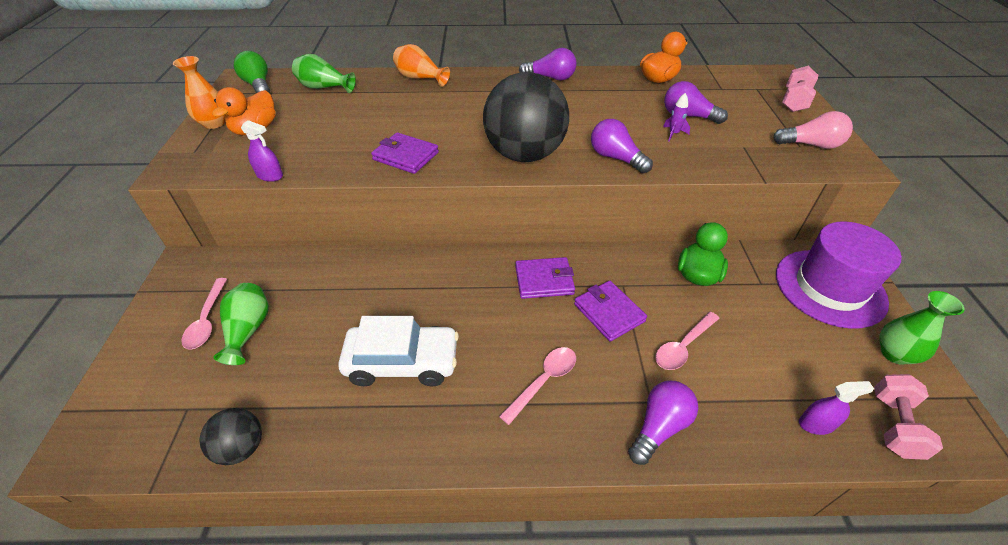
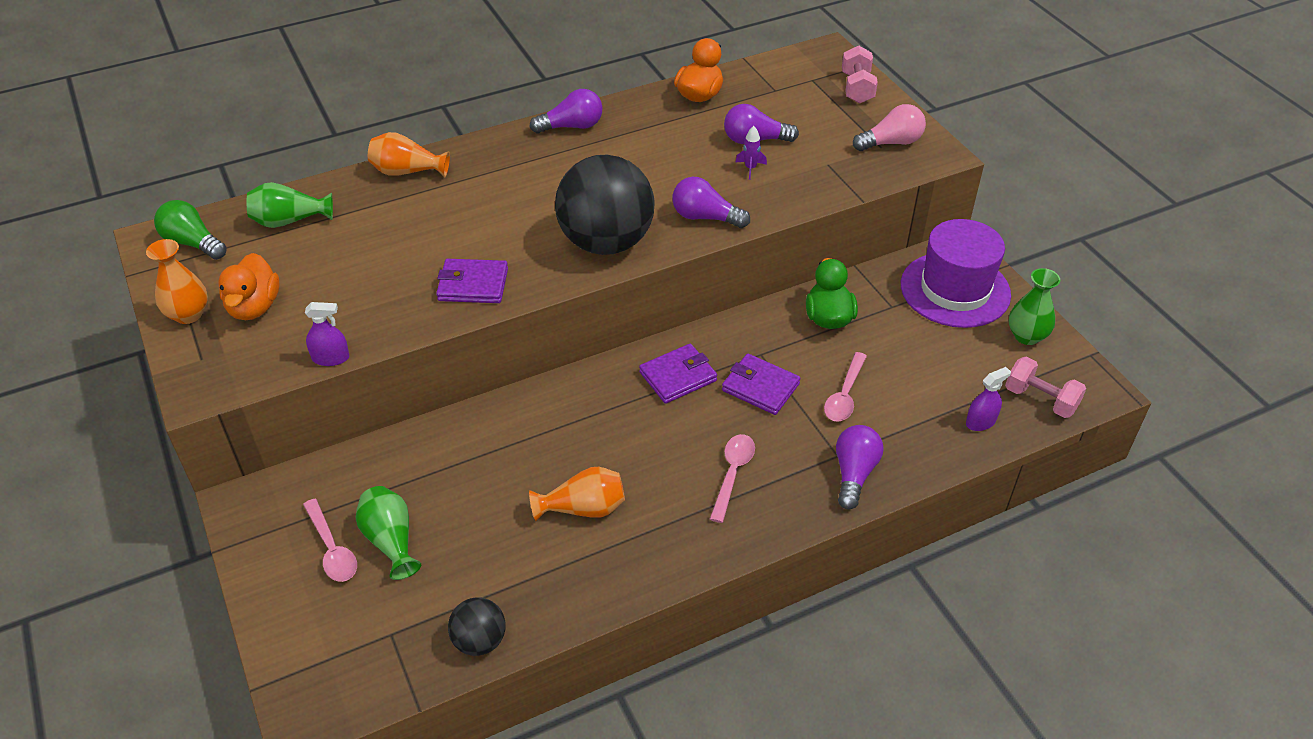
camera: 25 degrees left, 0 degrees up
(402, 362) = (583, 508): white car -> orange vase
(894, 425) = (1040, 400): pink dumbbell -> pink dumbbell turned 45 degrees counterclockwise

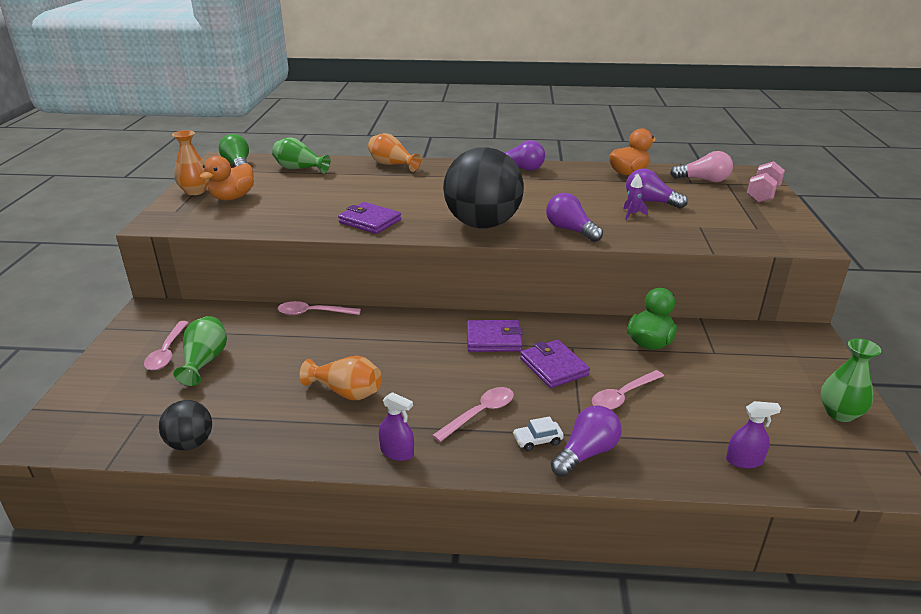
camera: 30 degrees right, 15 degrees down
(331, 358) = (243, 230): purple spray bottle -> purple spray bottle (397, 452)
(452, 422) = (313, 313): none -> pink spoon
(804, 480) = (537, 440): none -> white car
(891, 143) = (768, 228): pink light bulb -> pink light bulb (703, 180)
(955, 290) = (785, 359): purple hat -> none
(1040, 400) = (823, 466): pink dumbbell -> none

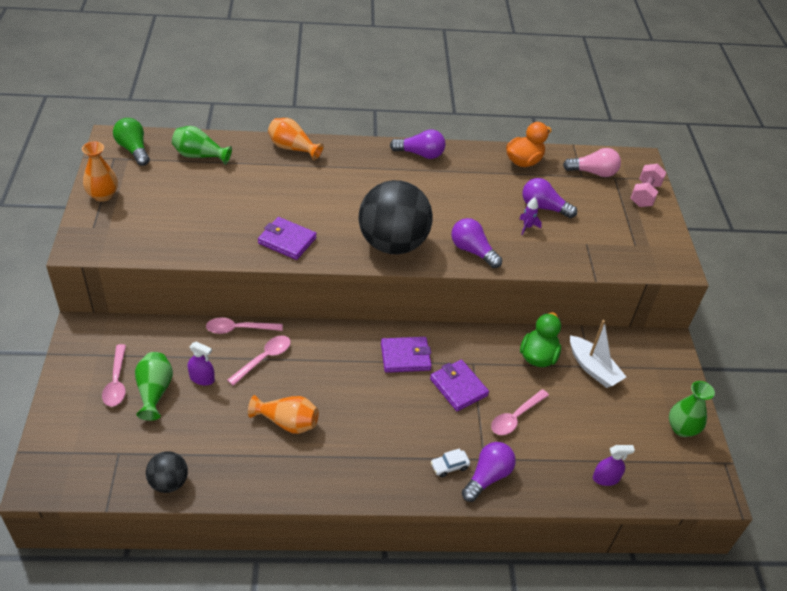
camera: 10 degrees left, 15 degrees up
(232, 197) = (144, 205): orange duck -> none
(397, 452) = (340, 483): purple spray bottle -> purple spray bottle (202, 378)
(480, 414) = (401, 441): pink spoon -> pink spoon (264, 359)
(717, 354) = (593, 368): none -> white boat

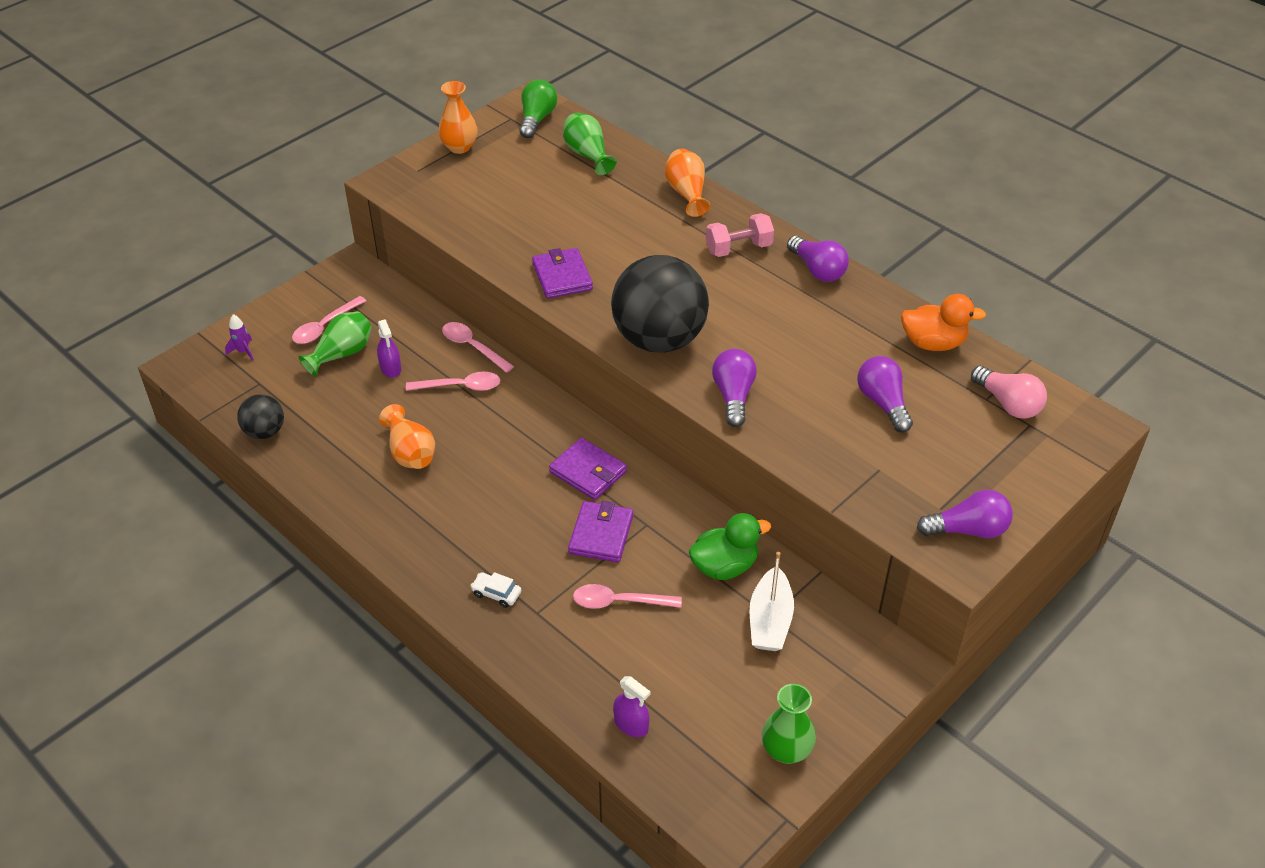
camera: 50 degrees right, 0 degrees up
(487, 477) = (518, 630): purple light bulb -> purple light bulb (968, 530)
(527, 227) = (832, 410): purple rocket -> purple rocket (243, 351)
(644, 195) = (1041, 466): pink dumbbell -> pink dumbbell (738, 248)

